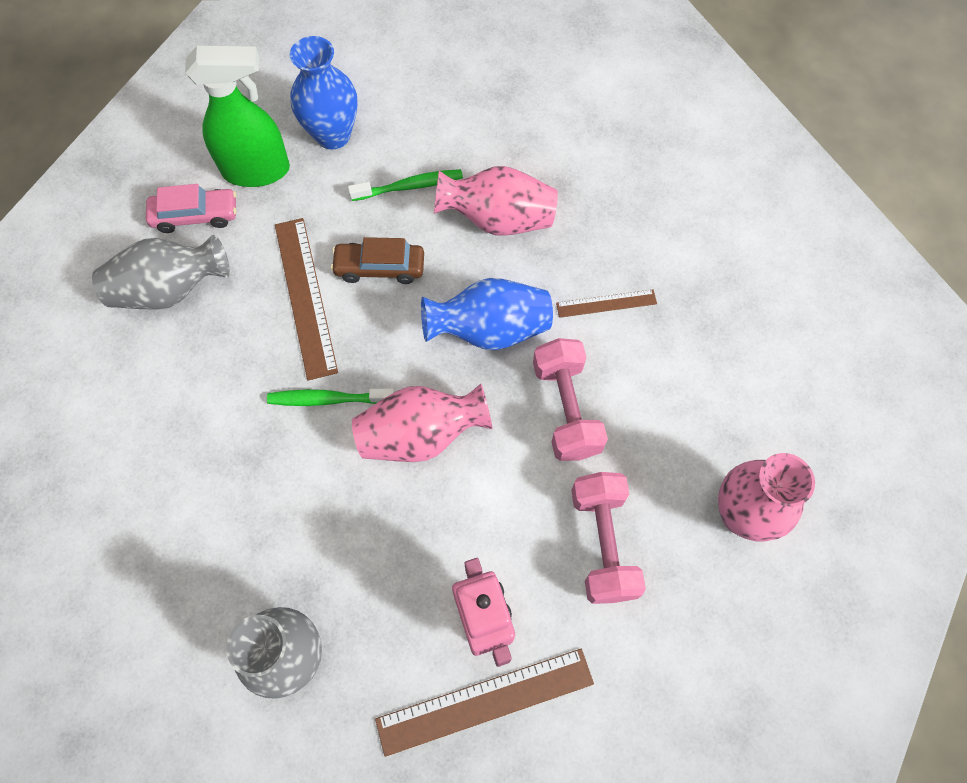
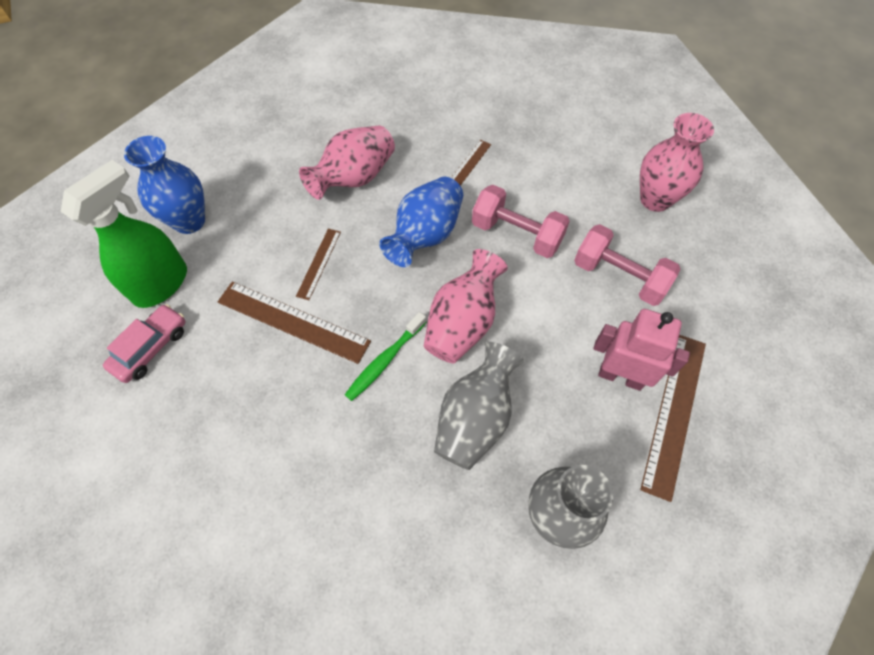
camera: 50 degrees left, 5 degrees down
(170, 290) = (192, 407): grey vase -> grey vase (475, 418)
(380, 267) = (319, 263): brown car -> brown ruler
(410, 186) = (278, 206): green toothbrush -> none

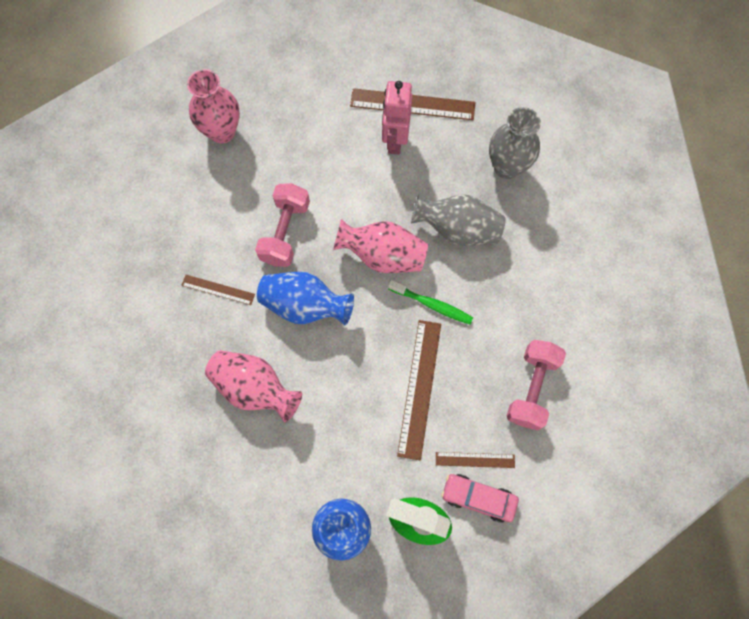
camera: 105 degrees left, 10 degrees up
(319, 263) = (357, 387): brown ruler -> brown ruler (475, 460)
(619, 276) = (308, 150): pink dumbbell -> pink dumbbell (531, 388)

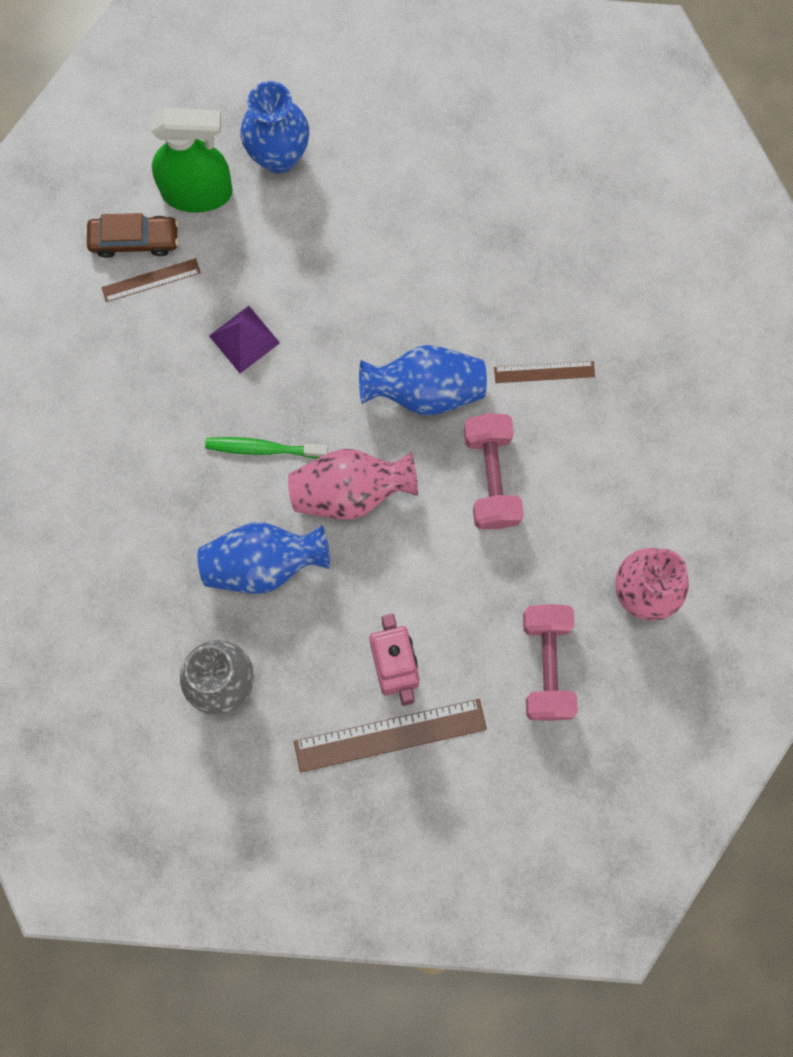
camera: 160 degrees right, 5 degrees up
(255, 388) = (444, 270): pink vase -> none
(419, 388) = (244, 339): brown ruler -> purple pyramid
(457, 229) = (263, 564): grey vase -> blue vase
(478, 498) = (134, 240): pink car -> brown car
(531, 388) = (106, 387): pink dumbbell -> pink dumbbell (547, 666)

